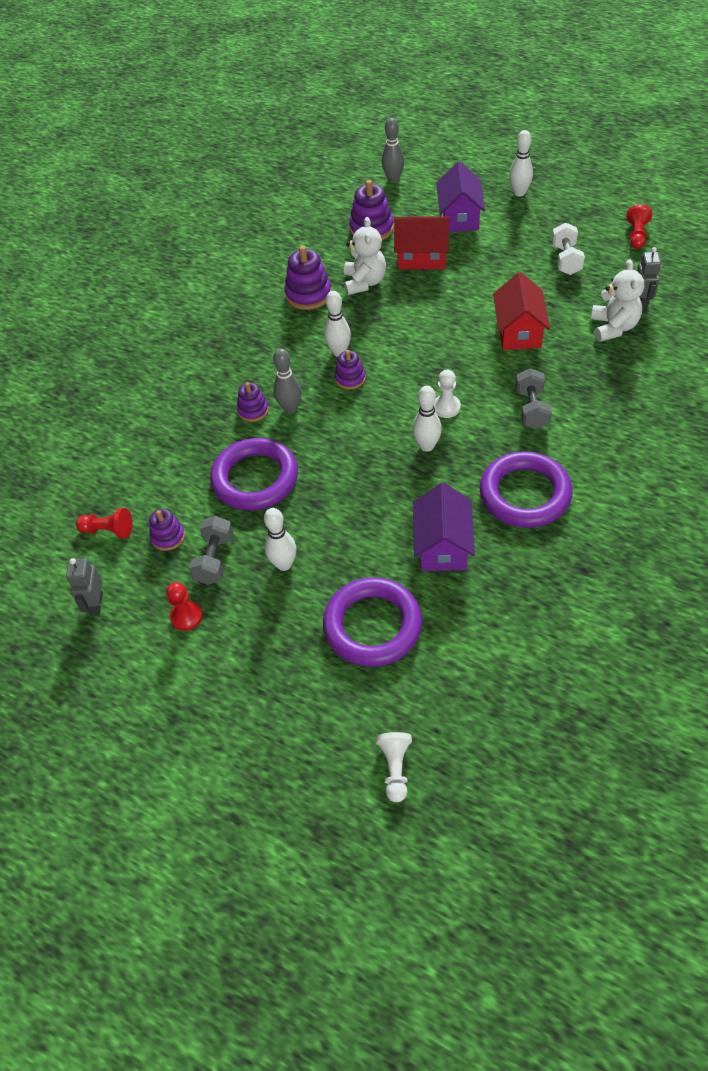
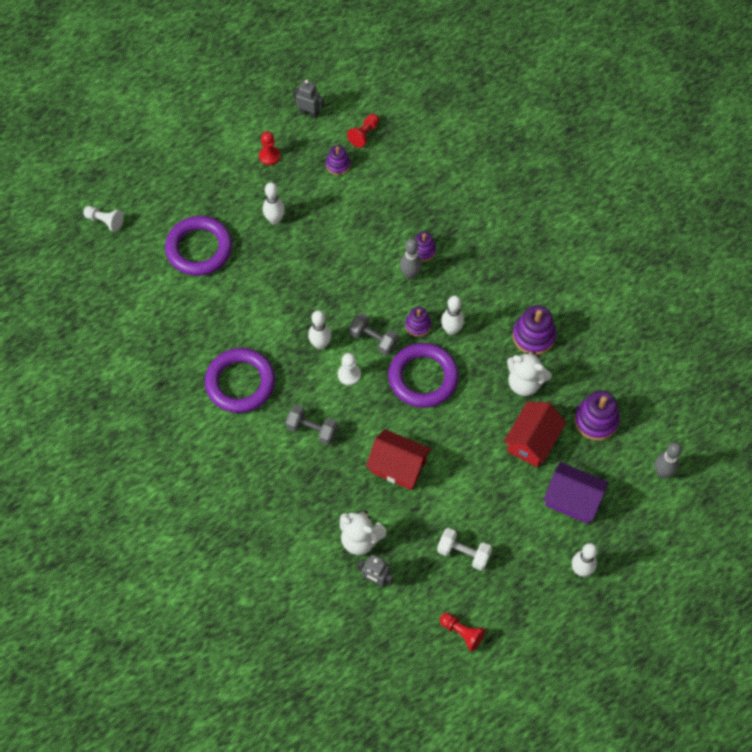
camera: 110 degrees right, 10 degrees up
(214, 559) = (303, 184): grey dumbbell -> grey dumbbell (373, 340)
(255, 478) = (356, 229): purple ring -> purple ring (423, 378)
(443, 546) = (231, 313): purple house -> none

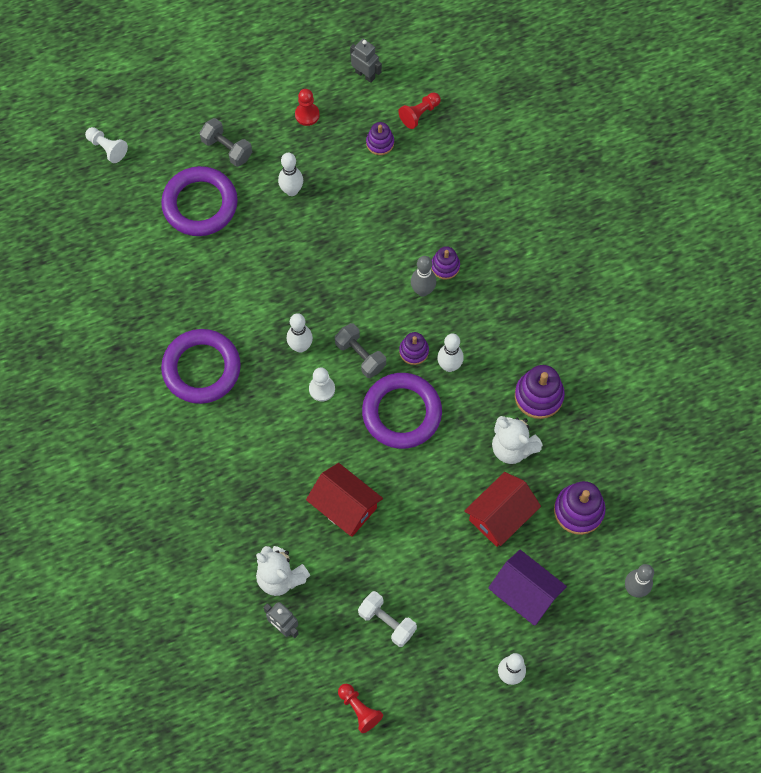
camera: 15 degrees right, 5 degrees up
(312, 430) = (264, 441): grey dumbbell -> grey dumbbell (227, 149)

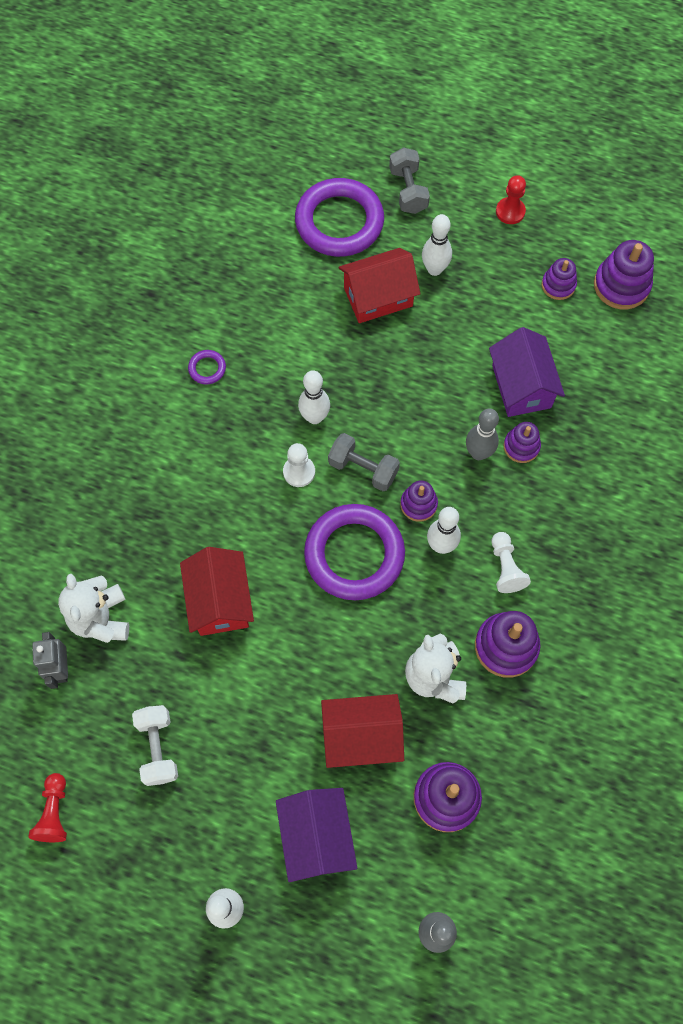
camera: 40 degrees right, 0 degrees up
(107, 148) = (302, 117): white pawn -> white pawn (505, 567)
(201, 368) = (207, 368): purple ring -> purple ring, size x0.40
(271, 237) = (378, 297): none -> red house
(360, 356) = (363, 469): grey dumbbell -> grey dumbbell turned 60 degrees counterclockwise
(365, 75) = (599, 213): grey robot -> none
(412, 227) = (521, 386): none -> purple house
(419, 114) = (621, 285): red pawn -> purple stacking toy

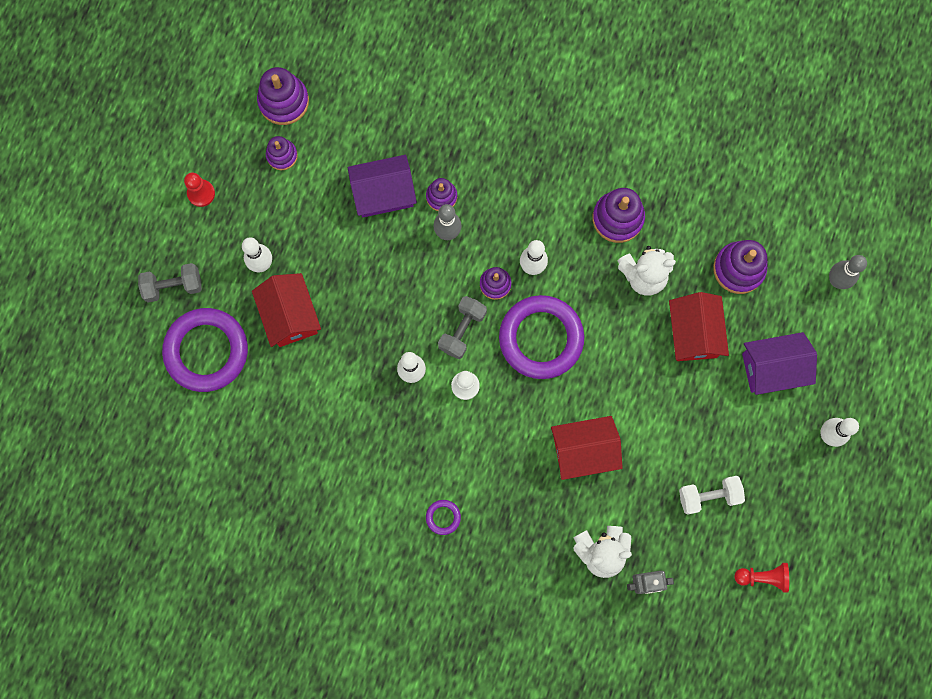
camera: 90 degrees left, 10 degrees up
(207, 368) = (362, 471): purple ring -> purple ring (443, 517)
(505, 567) = (551, 215): white pawn -> none

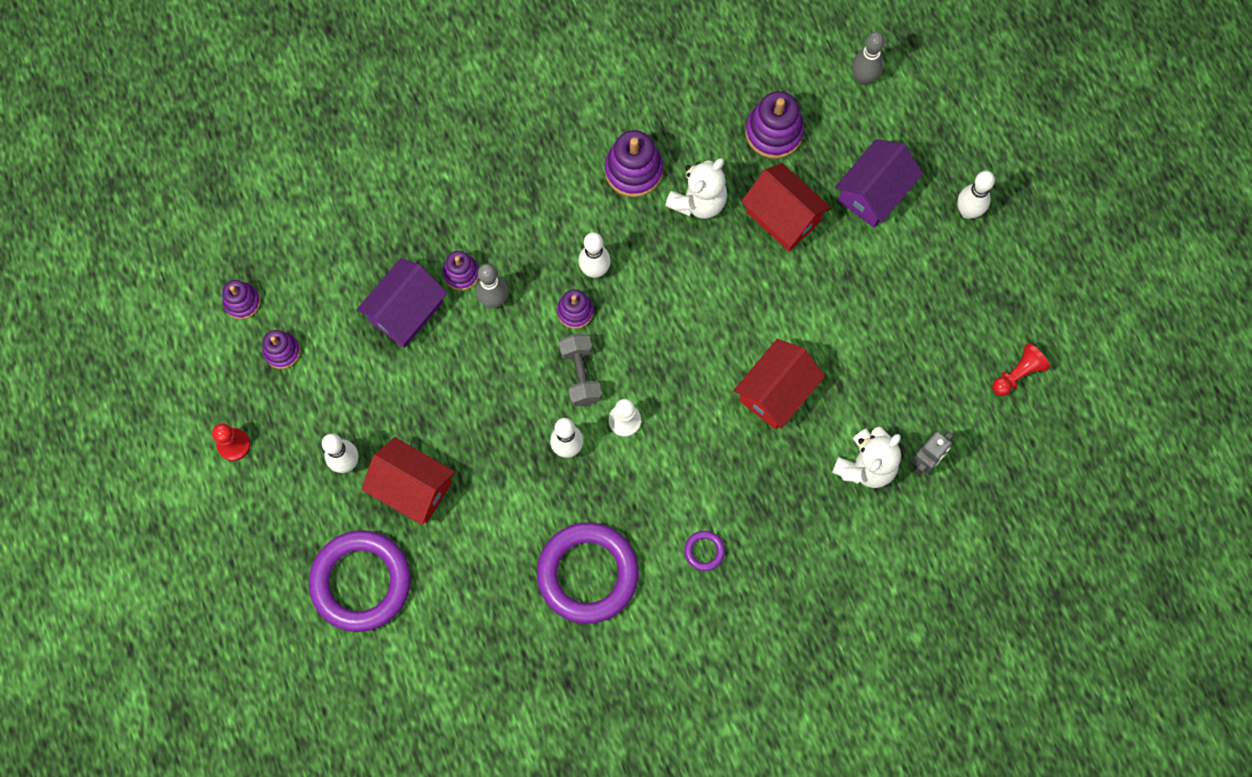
camera: 40 degrees left, 5 degrees down
(173, 286) = (279, 549): grey dumbbell -> none
(283, 101) = (242, 302): purple stacking toy -> purple stacking toy, size x0.61
(541, 338) = (656, 326): purple ring -> purple ring (587, 574)
(708, 496) = (914, 343): white dumbbell -> none

